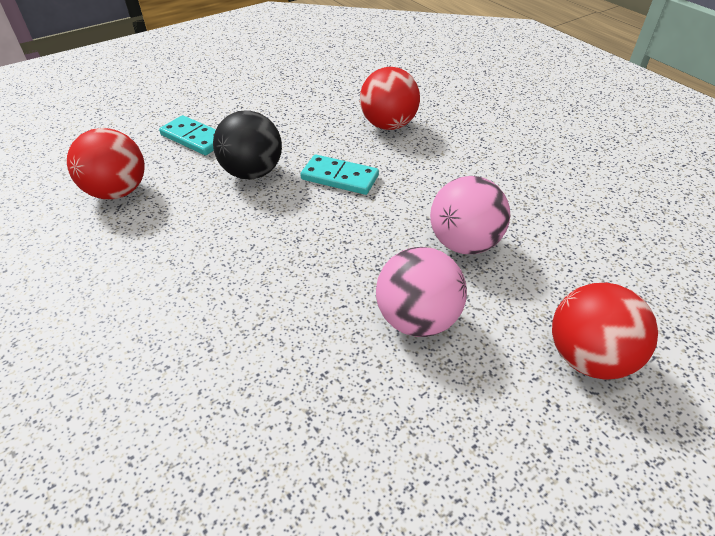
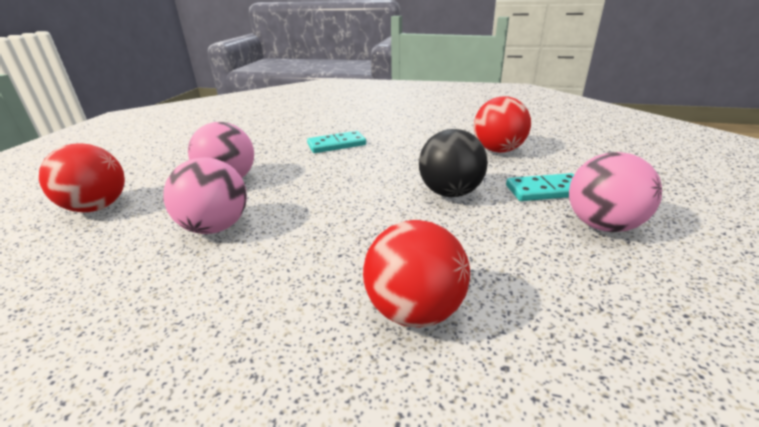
camera: 140 degrees right, 15 degrees down
(226, 107) = (602, 225): none -> pink ball
(339, 177) = (378, 223): turquoise domino -> turquoise domino (336, 145)

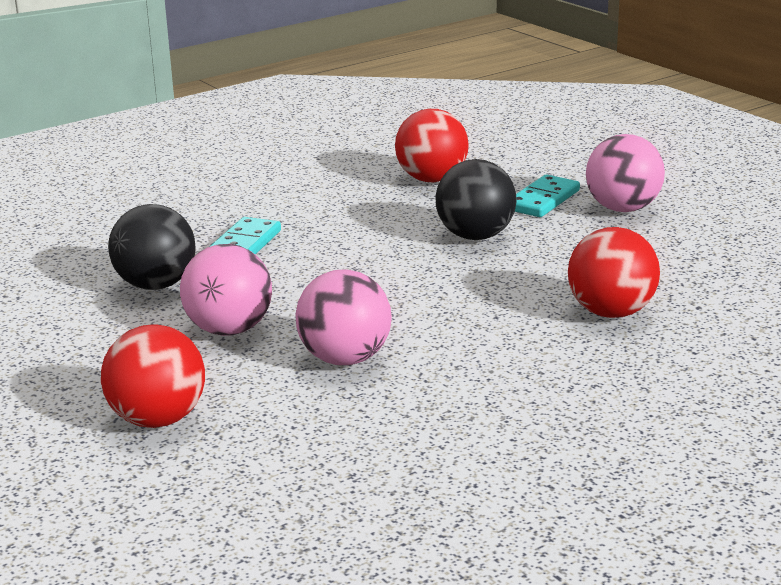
camera: 50 degrees left, 5 degrees down
(265, 146) = (156, 285): none -> black ball

